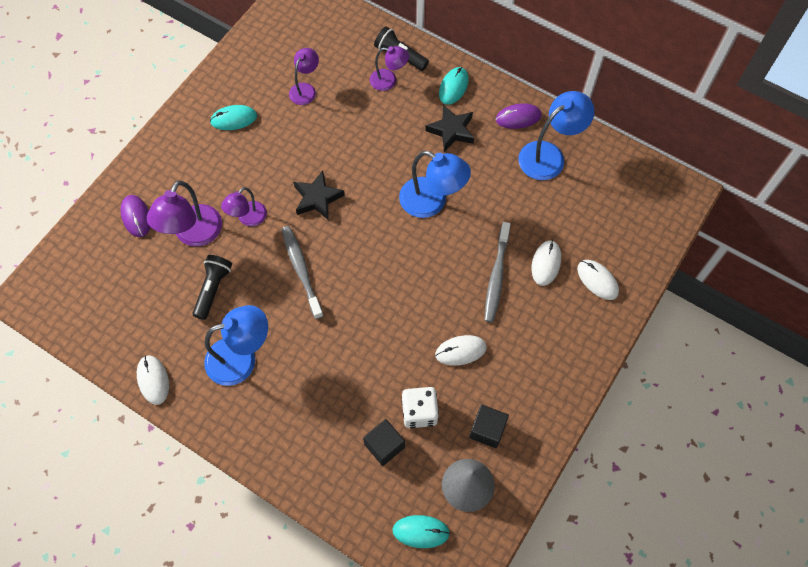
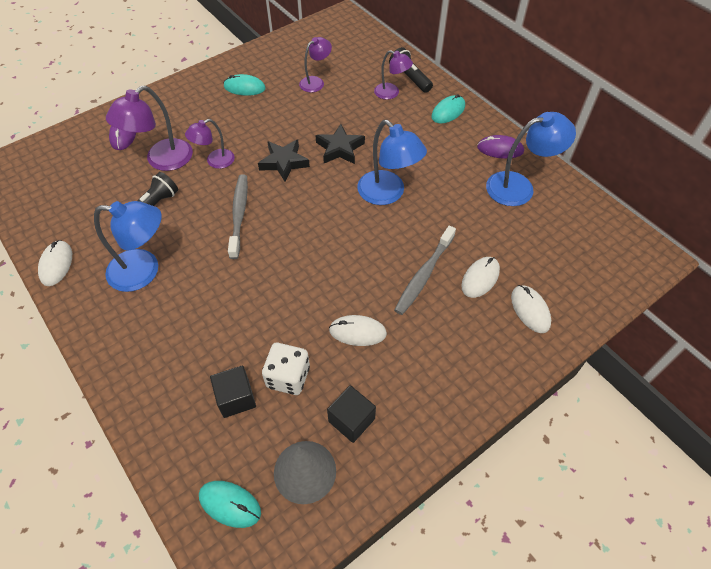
camera: 20 degrees right, 10 degrees down
(451, 130) = (432, 143): black star -> black star (340, 148)

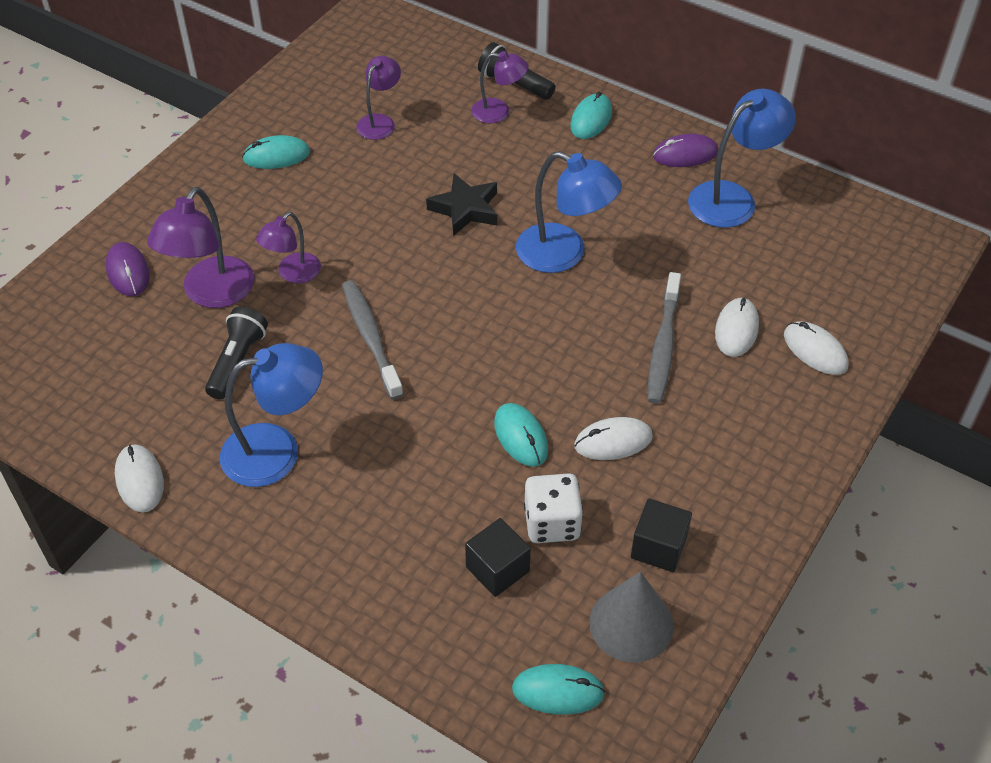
camera: 20 degrees left, 5 degrees down
(284, 162) = (395, 249): black star -> none
(298, 309) = (521, 437): none -> turquoise mouse

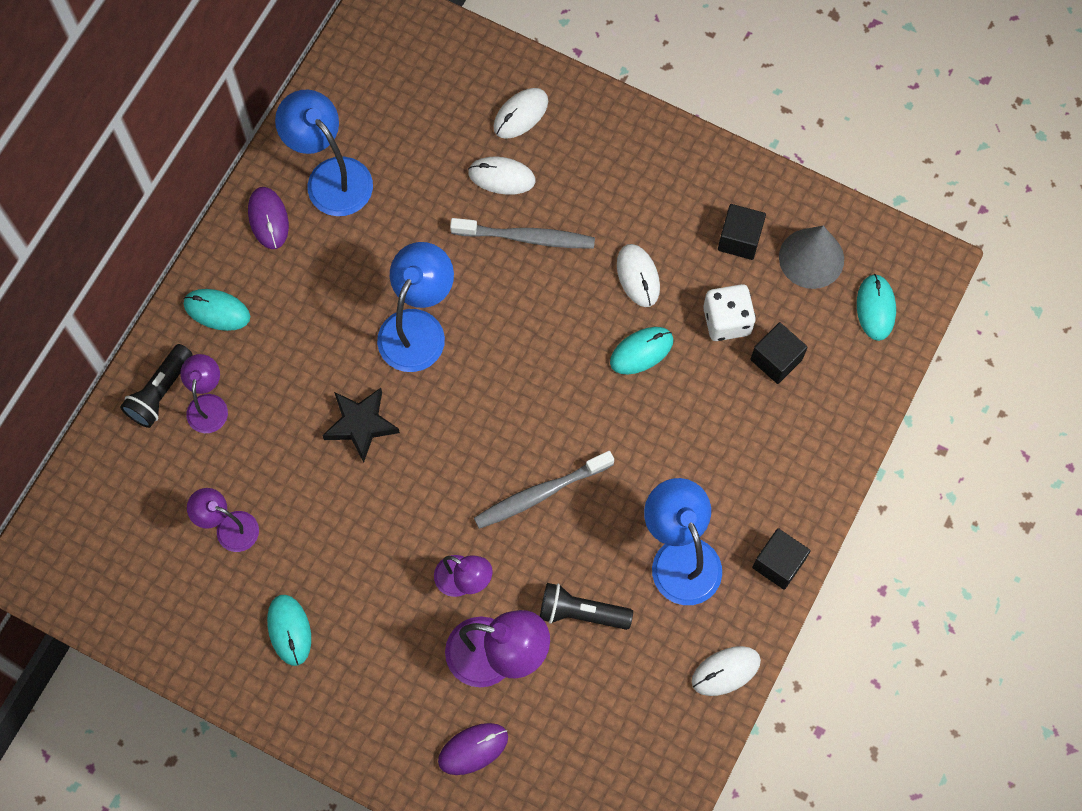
camera: 95 degrees left, 20 degrees up
(247, 543) = (778, 563): none -> black cube

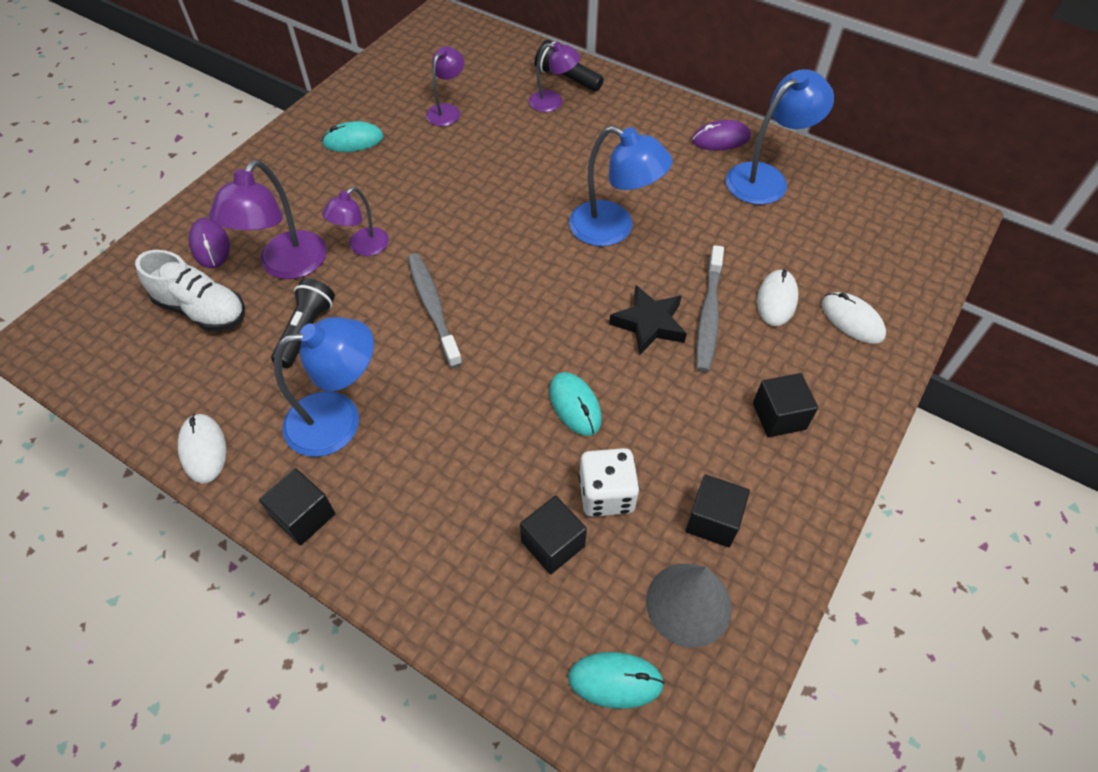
camera: 95 degrees right, 15 degrees down
(217, 311) = (635, 108): turquoise mouse -> none
(361, 424) = (523, 188): black star -> black star (649, 324)
(564, 727) = (202, 310): none -> white shoe
(634, 184) = (779, 416): none -> black cube
(638, 276) = (664, 410): white mouse -> none

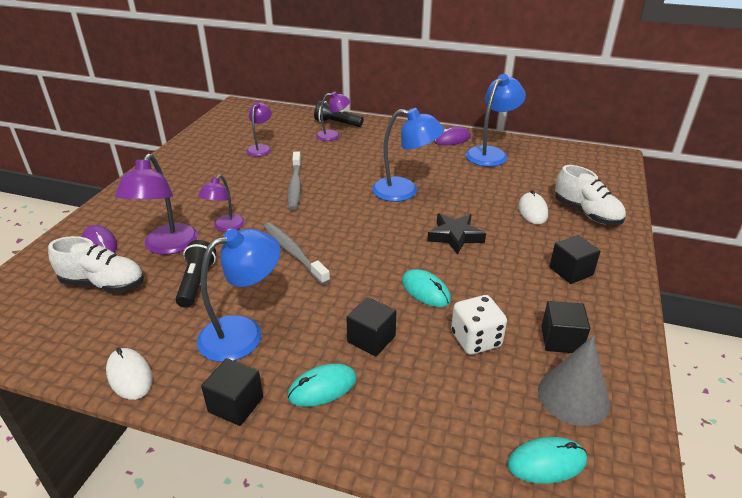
camera: 15 degrees left, 20 degrees down
(353, 140) = (197, 171): turquoise mouse -> turquoise mouse (322, 387)
(553, 544) = (451, 379): black cube -> black cube (371, 339)
(708, 315) = (493, 225): grey toothbrush -> grey toothbrush (295, 186)
(852, 320) = (586, 213): white mouse -> white shoe

